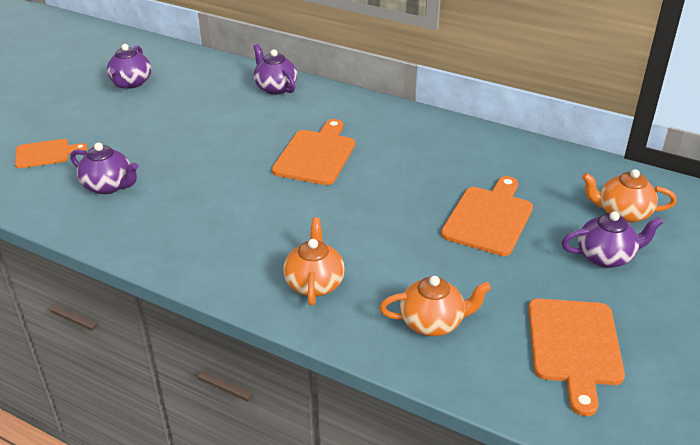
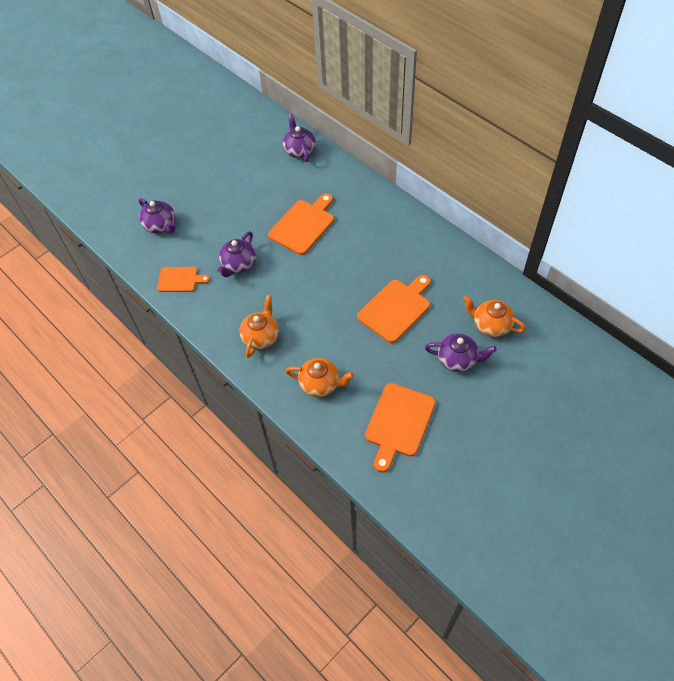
camera: 20 degrees right, 20 degrees up
(45, 153) = (129, 187): orange cutting board -> orange cutting board (180, 279)
(131, 83) = (201, 126): purple teapot -> purple teapot (238, 264)

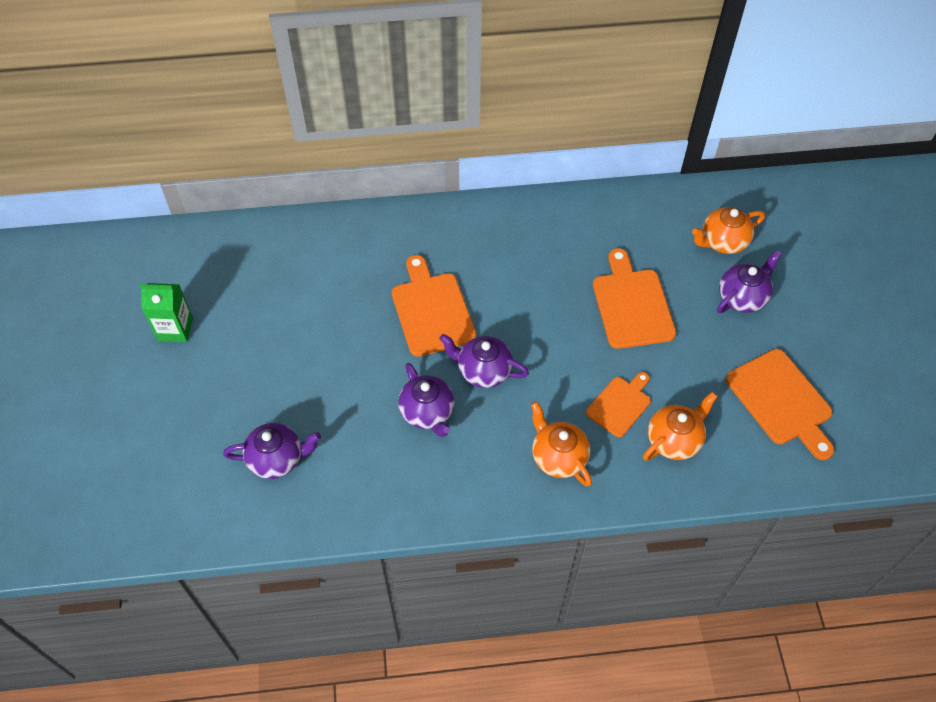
camera: 55 degrees left, 0 degrees up
(180, 279) = (390, 491): orange cutting board -> orange cutting board (620, 404)
(198, 141) = (175, 329): none -> green carton
(299, 150) = (311, 240): purple teapot -> purple teapot (483, 371)

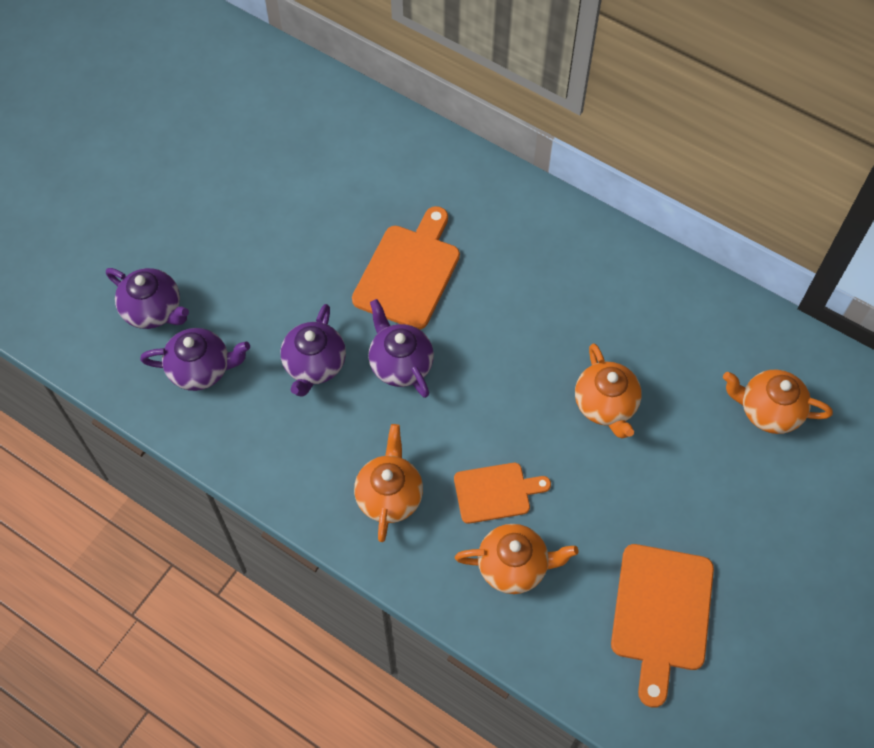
camera: 40 degrees right, 5 degrees up
(175, 329) = (178, 133): green carton -> none
(631, 304) = (606, 405): orange cutting board -> orange teapot
(742, 297) = (730, 482): purple teapot -> purple teapot (201, 369)

